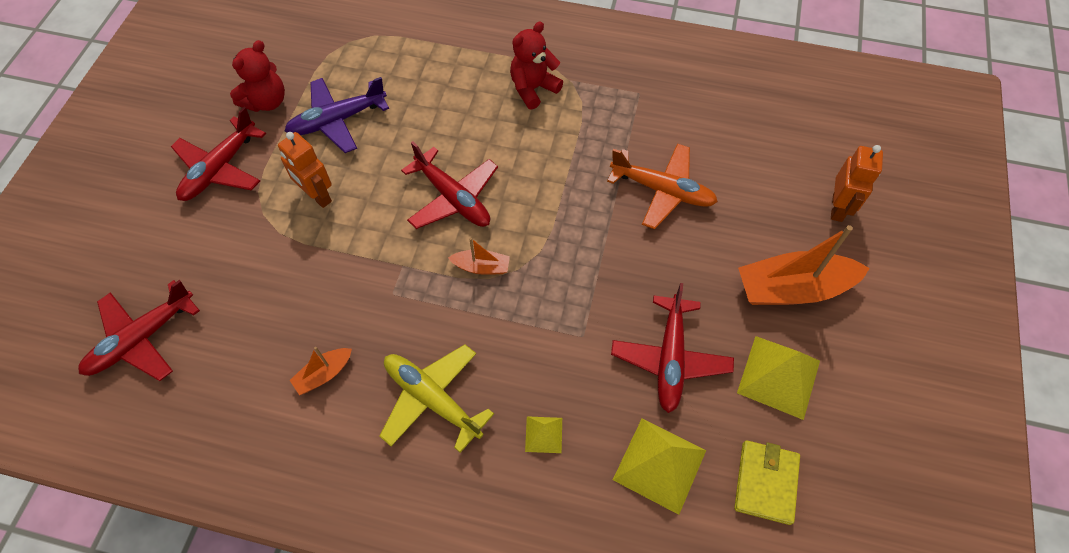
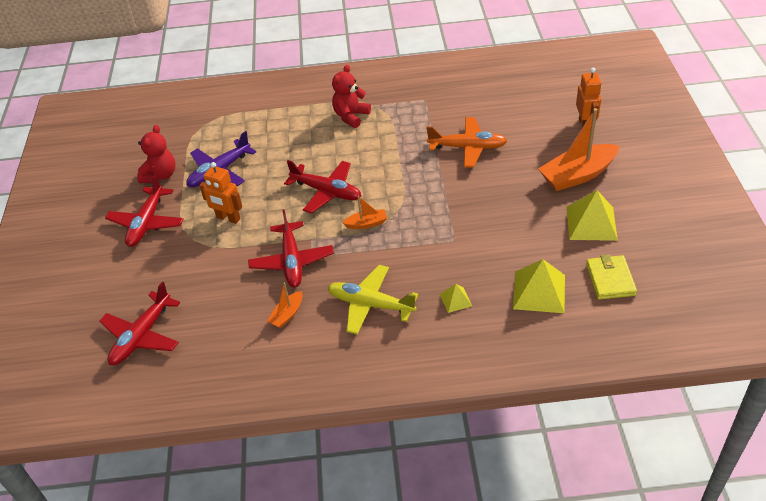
camera: 15 degrees left, 15 degrees down
(670, 359) = (518, 235): red plane -> red plane (292, 261)

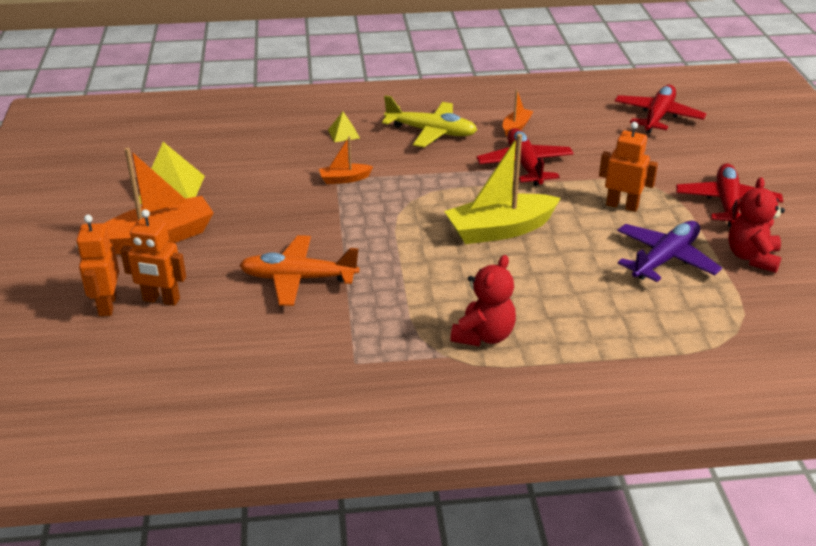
camera: 175 degrees right, 10 degrees down
(327, 192) = (500, 230): red plane -> yellow boat
(366, 224) = (442, 195): orange boat -> orange boat (344, 179)
(539, 292) = (257, 137): yellow pyramid -> none
(552, 130) = (161, 300): none -> orange robot
(610, 279) = (179, 144): yellow wallet -> none

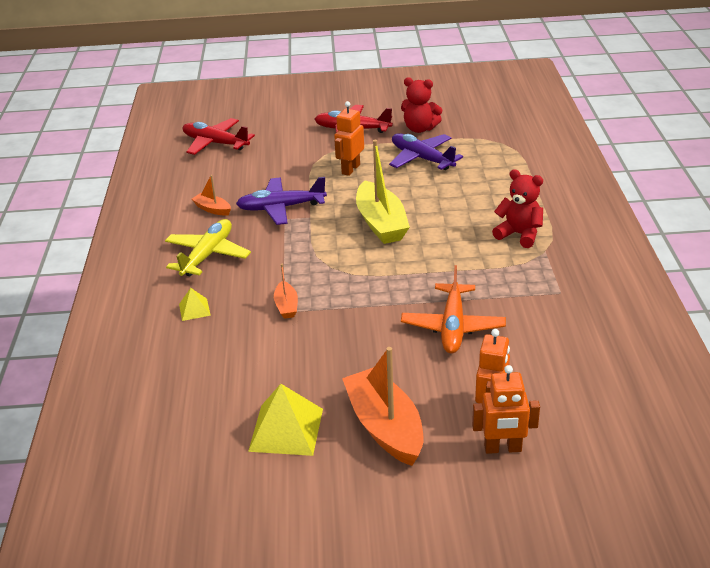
camera: 85 degrees left, 0 degrees up
(524, 165) = (281, 208): red plane -> purple plane

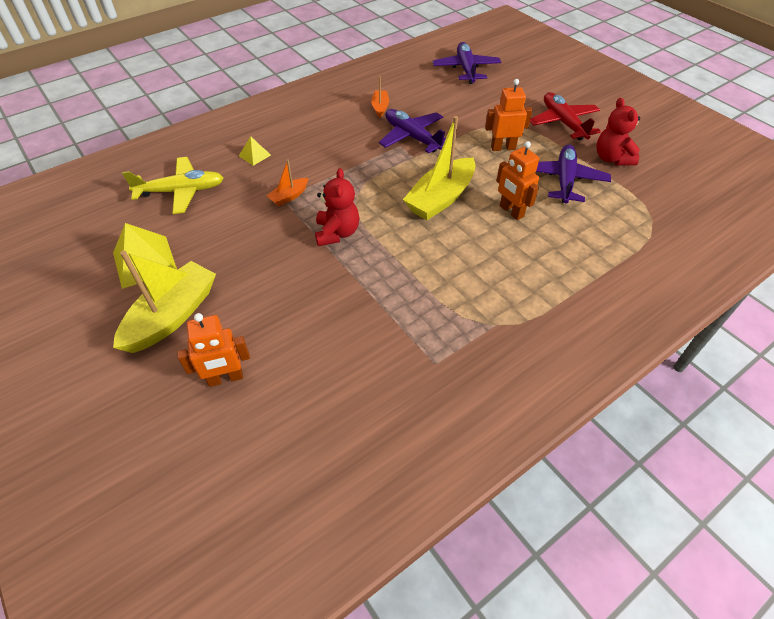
camera: 55 degrees right, 15 degrees up
(208, 255) = (322, 131): yellow plane -> yellow plane (181, 191)
(215, 143) = (466, 69): red plane -> purple plane
(385, 427) = (172, 316): orange boat -> yellow boat
(452, 327) = (327, 304): orange plane -> none
(503, 448) = (178, 407): orange robot -> orange robot (511, 211)
(519, 234) = (505, 295): red teddy bear -> red teddy bear (337, 233)

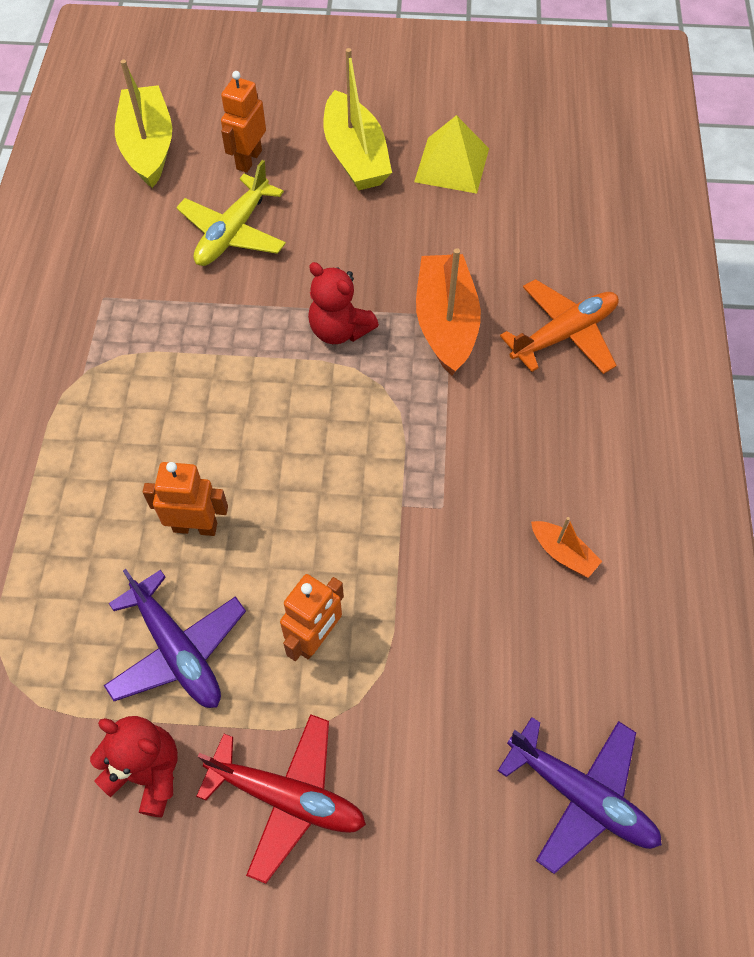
camera: 130 degrees right, 10 degrees up
(181, 191) = (548, 235): yellow plane -> yellow plane (233, 232)
(255, 155) = (564, 334): yellow pyramid -> orange plane
(289, 196) = (446, 323): orange boat -> orange boat, size x2.06
(412, 137) = (448, 538): purple plane -> none
(440, 198) = (293, 470): yellow boat -> yellow boat (148, 147)

